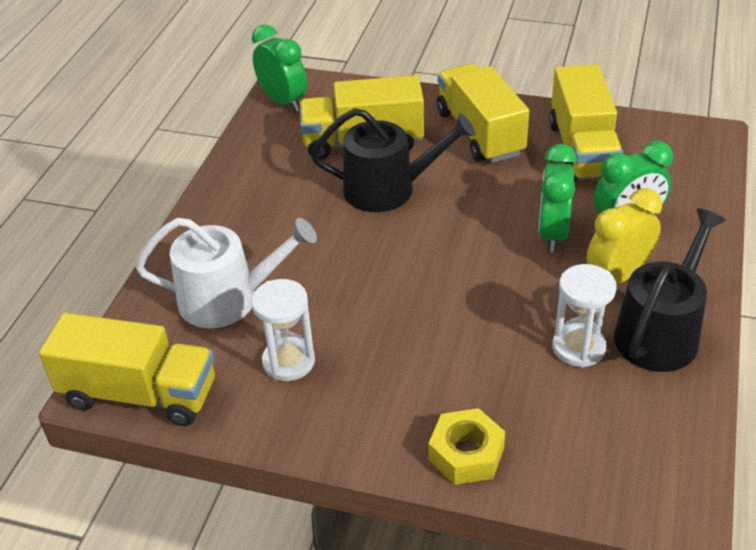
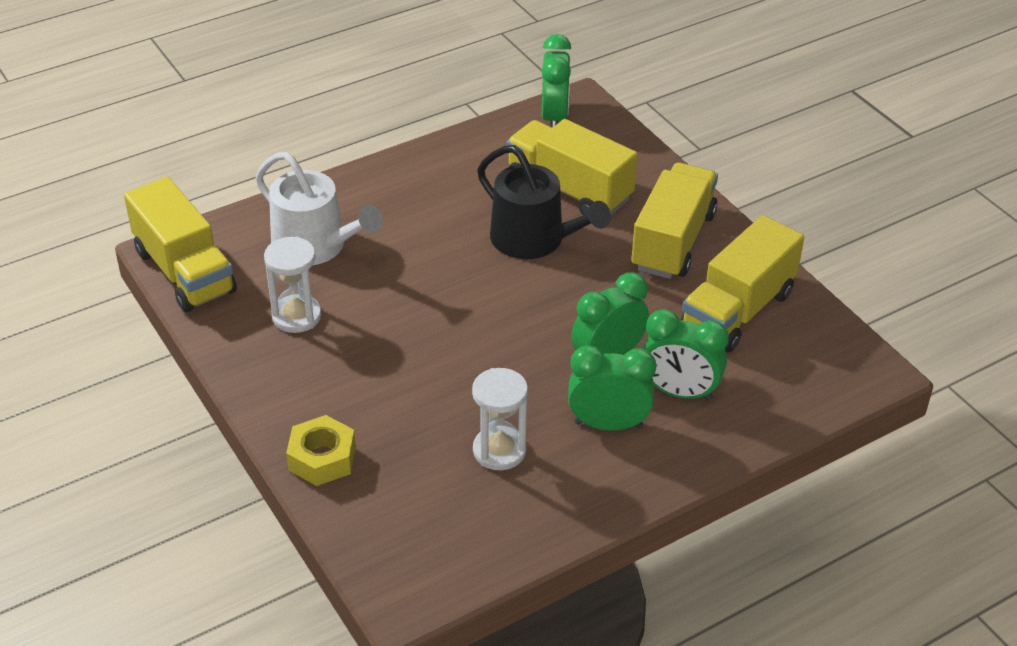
camera: 40 degrees right, 0 degrees up
(617, 276) = (608, 424): yellow clock -> green clock
(660, 332) = (576, 486): black watering can -> none

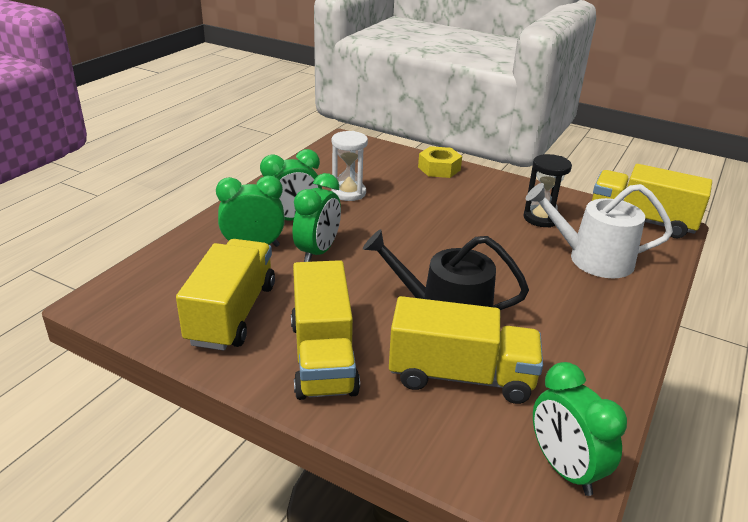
camera: 150 degrees right, 10 degrees down
(296, 316) = (541, 218): white hourglass -> black hourglass

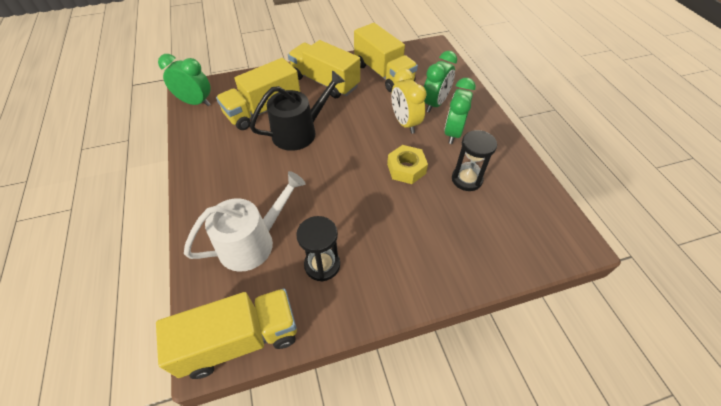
camera: 135 degrees right, 20 degrees up
(318, 252) = (405, 123): green clock -> yellow clock
(348, 193) = (466, 179): white hourglass -> black hourglass
(439, 168) = (463, 269): yellow nut -> yellow nut (406, 169)

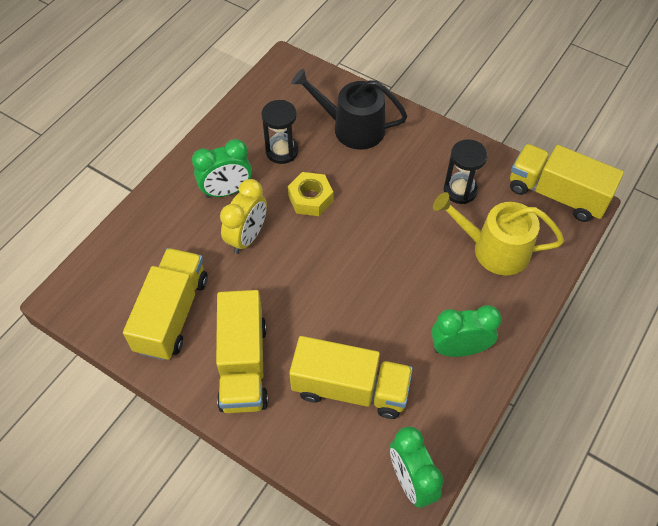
camera: 130 degrees left, 5 degrees up
(252, 242) = (494, 249): white watering can -> yellow watering can
(299, 132) = (348, 321): black watering can -> black watering can (352, 128)
(435, 104) = (191, 230): green clock -> green clock (459, 348)

